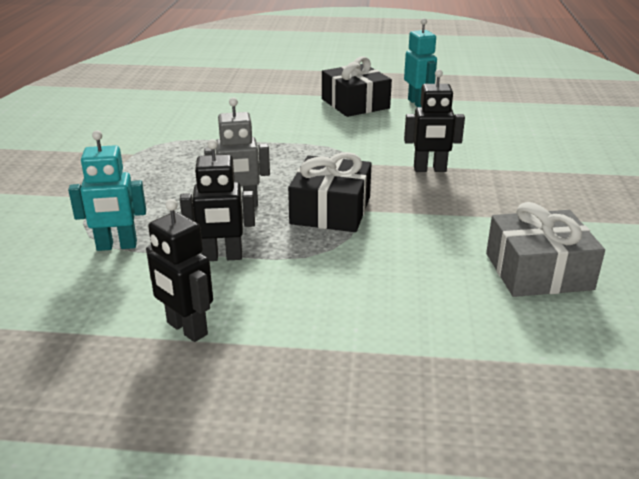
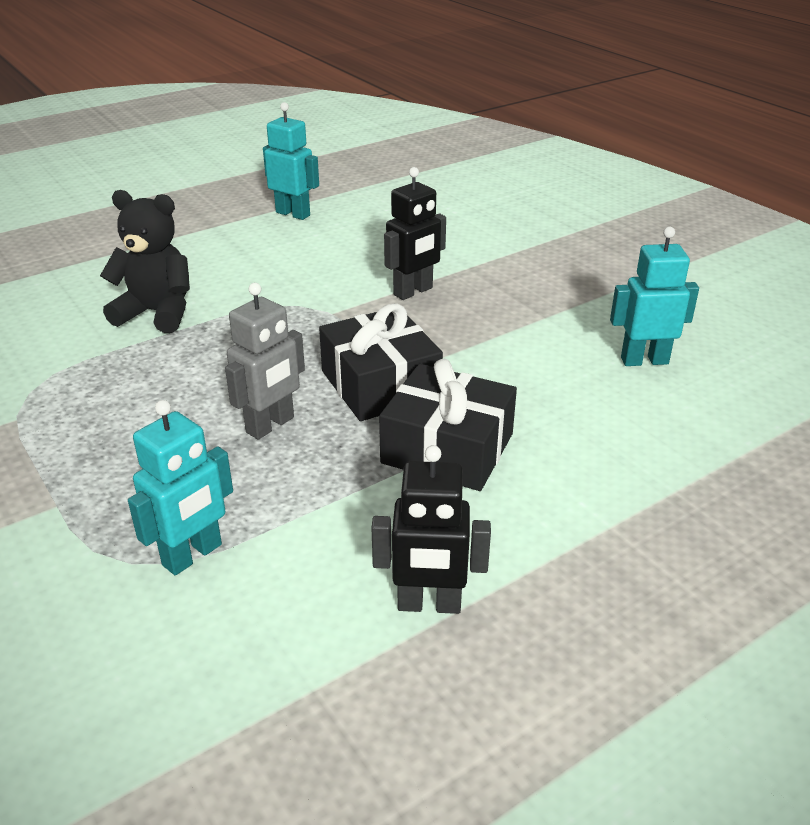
camera: 40 degrees left, 5 degrees up
(222, 257) = (343, 499): black robot -> none
(265, 130) = (157, 313): none -> black teddy bear
(355, 104) = (222, 238): black gift -> black gift (447, 448)
(538, 271) = (644, 360): grey gift -> turquoise robot

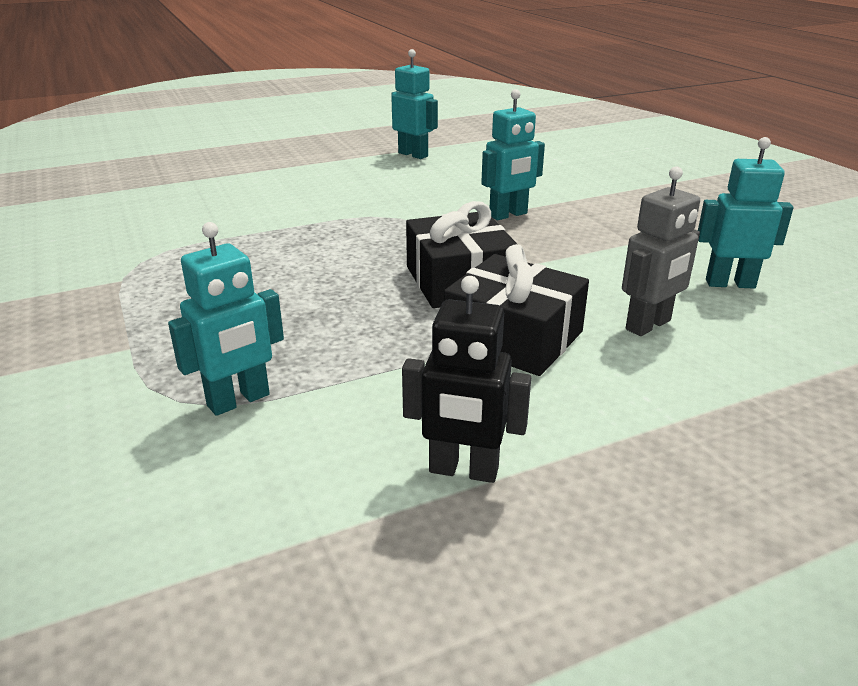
camera: 10 degrees right, 5 degrees down
(157, 313) = (272, 214): black teddy bear -> none
(270, 425) = (346, 304): grey robot -> grey robot (648, 325)
(413, 292) = (508, 215): black robot -> turquoise robot

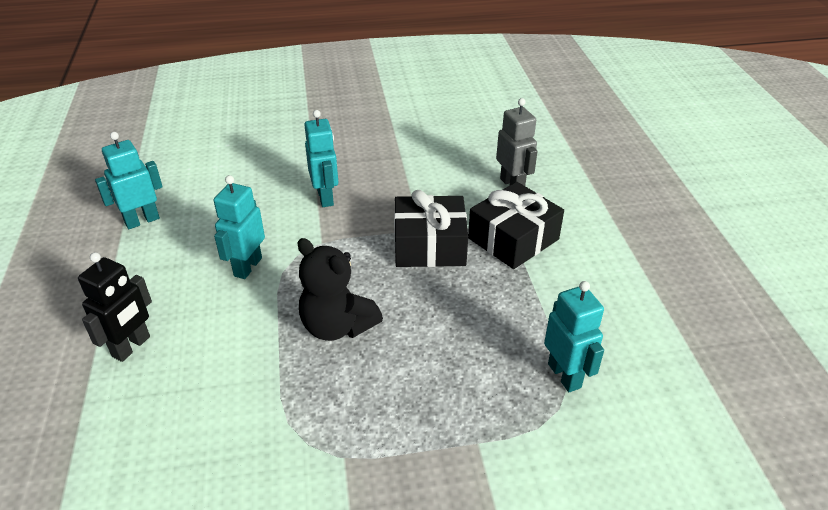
camera: 75 degrees left, 10 degrees up
(298, 251) = (337, 326): none -> black teddy bear
(463, 471) = (641, 286): black robot -> black robot (132, 347)
(730, 283) = (472, 141): turquoise robot -> turquoise robot (247, 267)

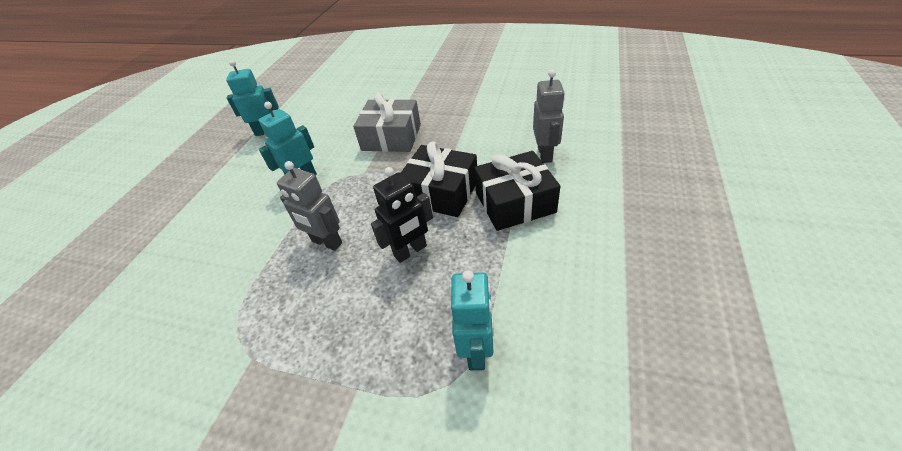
camera: 30 degrees right, 5 degrees up
(132, 347) = (194, 219): black robot -> black robot (410, 251)
(326, 197) = (391, 137): turquoise robot -> grey gift
(337, 326) = (326, 242): black teddy bear -> grey robot

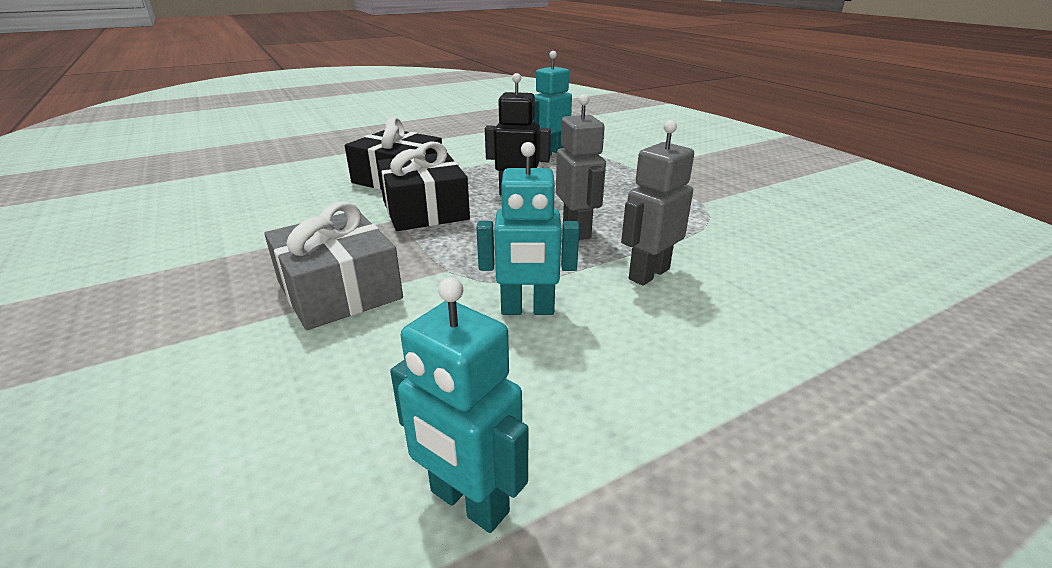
camera: 140 degrees left, 15 degrees down
(545, 154) = (301, 187): grey robot -> grey robot (648, 274)

